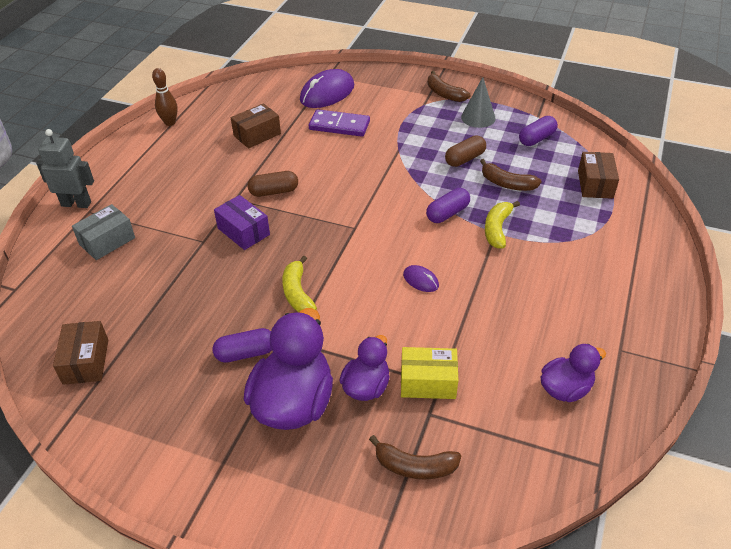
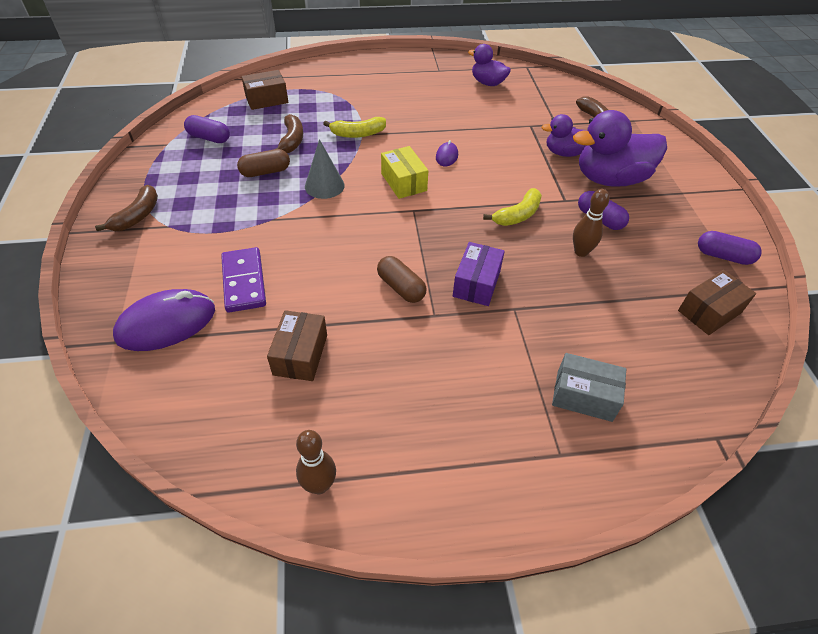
camera: 120 degrees left, 5 degrees up
(76, 204) = (560, 482): grey robot -> none
(219, 313) = (581, 252): none -> brown bowling pin
(257, 135) = (300, 355): brown box -> brown box turned 75 degrees clockwise
(327, 93) = (166, 323): purple mouse -> purple mouse turned 45 degrees counterclockwise
(428, 382) = (534, 130): yellow box -> yellow box (403, 182)
(447, 213) = (355, 163): purple capsule -> purple capsule (723, 256)
(465, 159) = (265, 172): brown capsule -> brown capsule turned 45 degrees counterclockwise
(478, 117) = (183, 180): grey cone -> grey cone (324, 186)

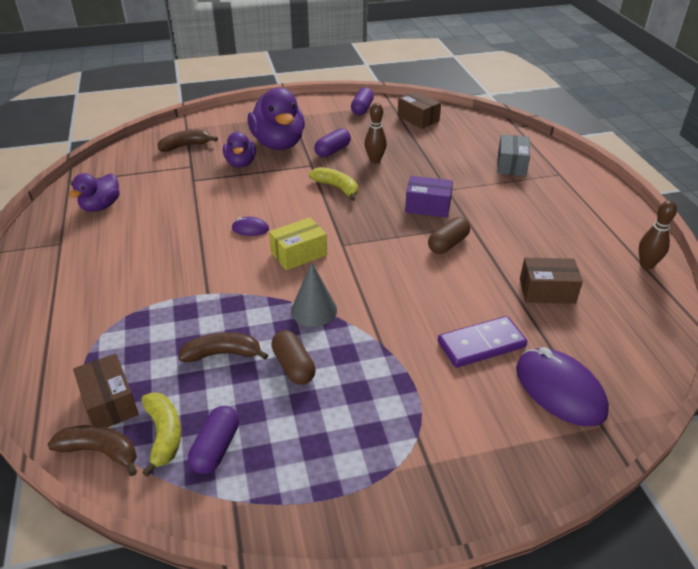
camera: 95 degrees left, 10 degrees down
(137, 216) = (408, 478): brown banana -> brown banana (100, 451)
(358, 134) = (207, 296): yellow banana -> yellow banana (164, 434)

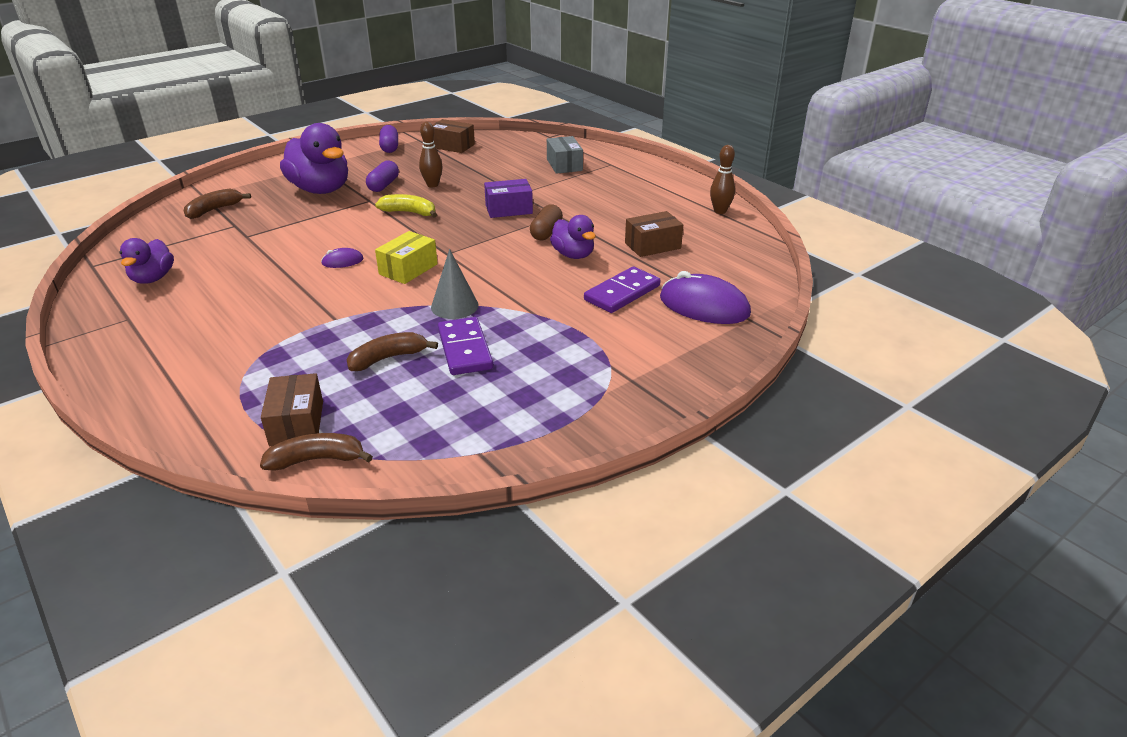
camera: 25 degrees left, 5 degrees down
(110, 402) = (297, 423): brown box -> brown box turned 45 degrees clockwise
(164, 434) = (374, 429): yellow banana -> none
(216, 448) = (434, 424): purple capsule -> none
(241, 163) = (291, 212): purple duck -> purple duck (573, 255)
(293, 366) = (465, 349): brown capsule -> purple domino

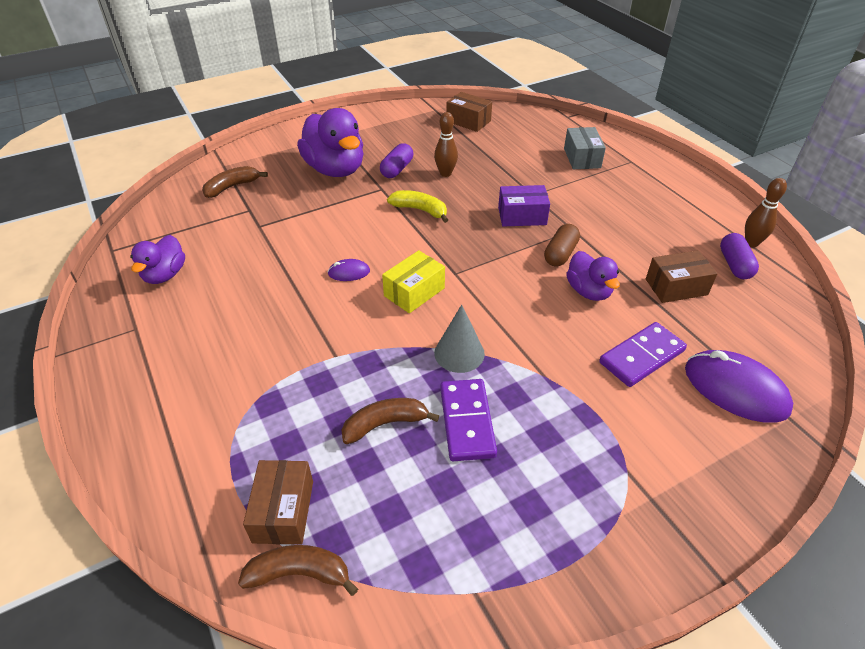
camera: 10 degrees right, 10 degrees up
(389, 147) = (406, 118): purple capsule -> purple capsule (734, 265)

